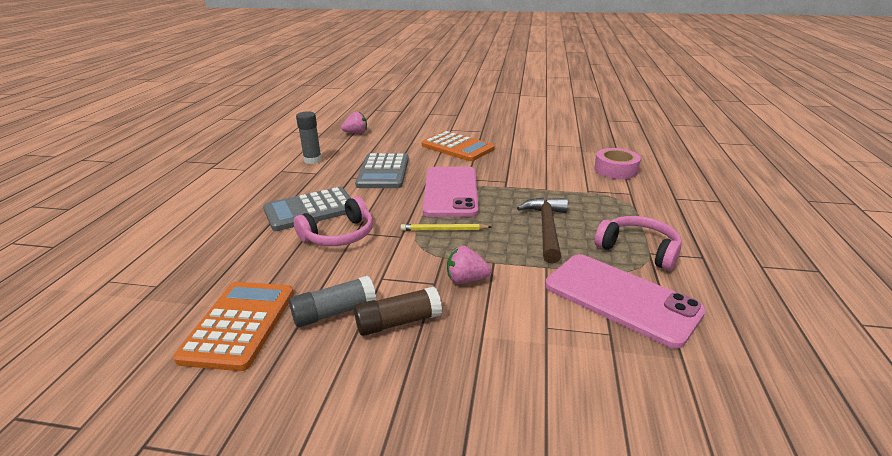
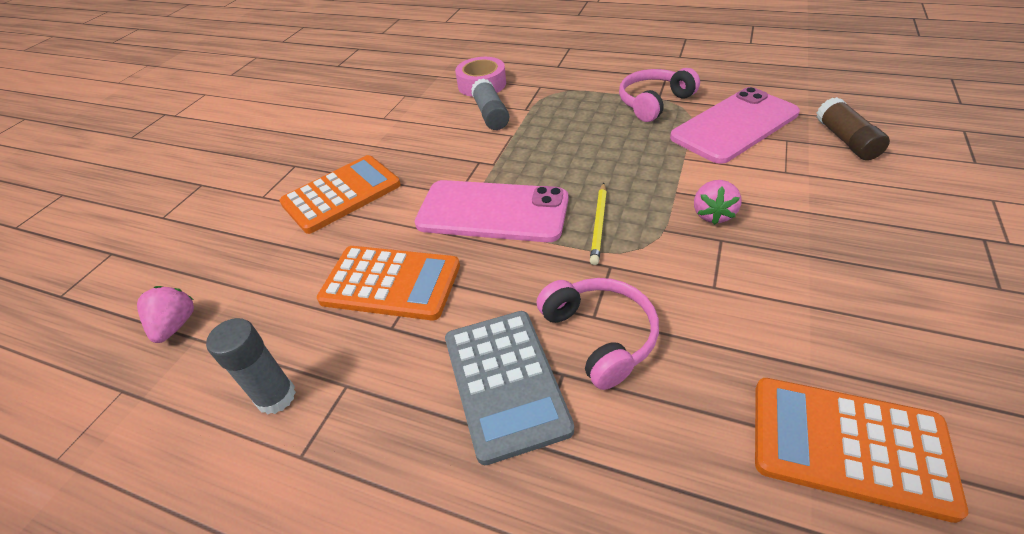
camera: 75 degrees left, 15 degrees up
(334, 312) = (796, 332): grey glue stick -> grey glue stick (491, 114)
(383, 172) = (391, 283): grey calculator -> orange calculator
(398, 322) = (802, 272): brown glue stick -> brown glue stick (846, 140)
(546, 229) = (607, 147): brown hammer -> none

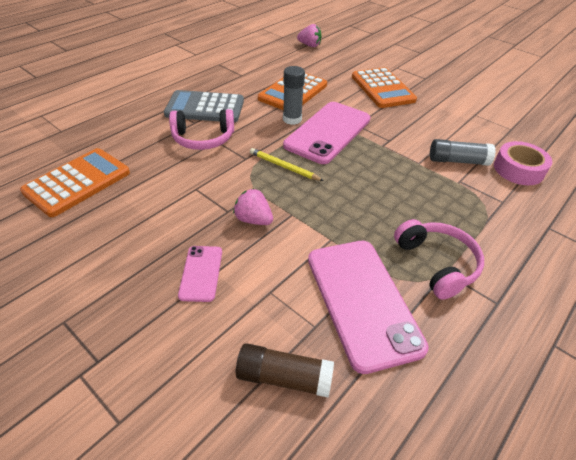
camera: 105 degrees right, 0 degrees up
(276, 397) = (250, 62): grey glue stick -> grey glue stick (292, 119)
(822, 220) = (201, 273): none -> pink phone

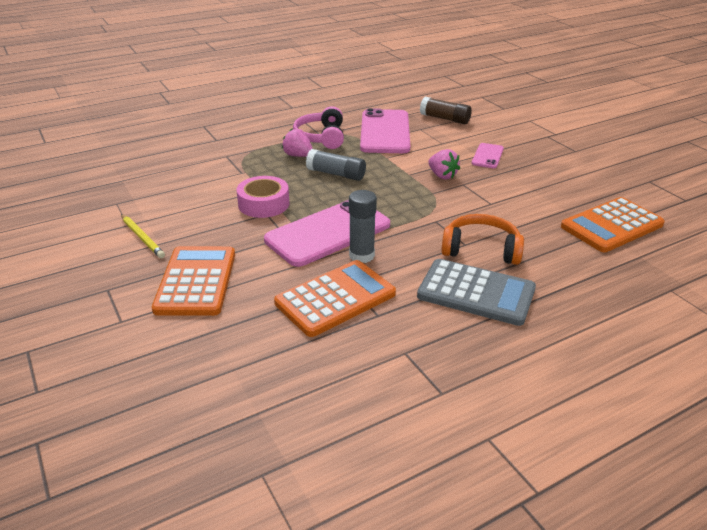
camera: 160 degrees left, 10 degrees down
(203, 138) = (481, 249): pink headphones -> orange headphones
(284, 167) = (398, 207): yellow pencil -> yellow pencil (142, 237)
(309, 45) = (223, 421): pink strawberry -> pink strawberry (298, 156)
(457, 161) = (221, 185): grey glue stick -> grey glue stick (336, 174)
(518, 169) = (176, 171): pink tape -> pink tape (263, 204)

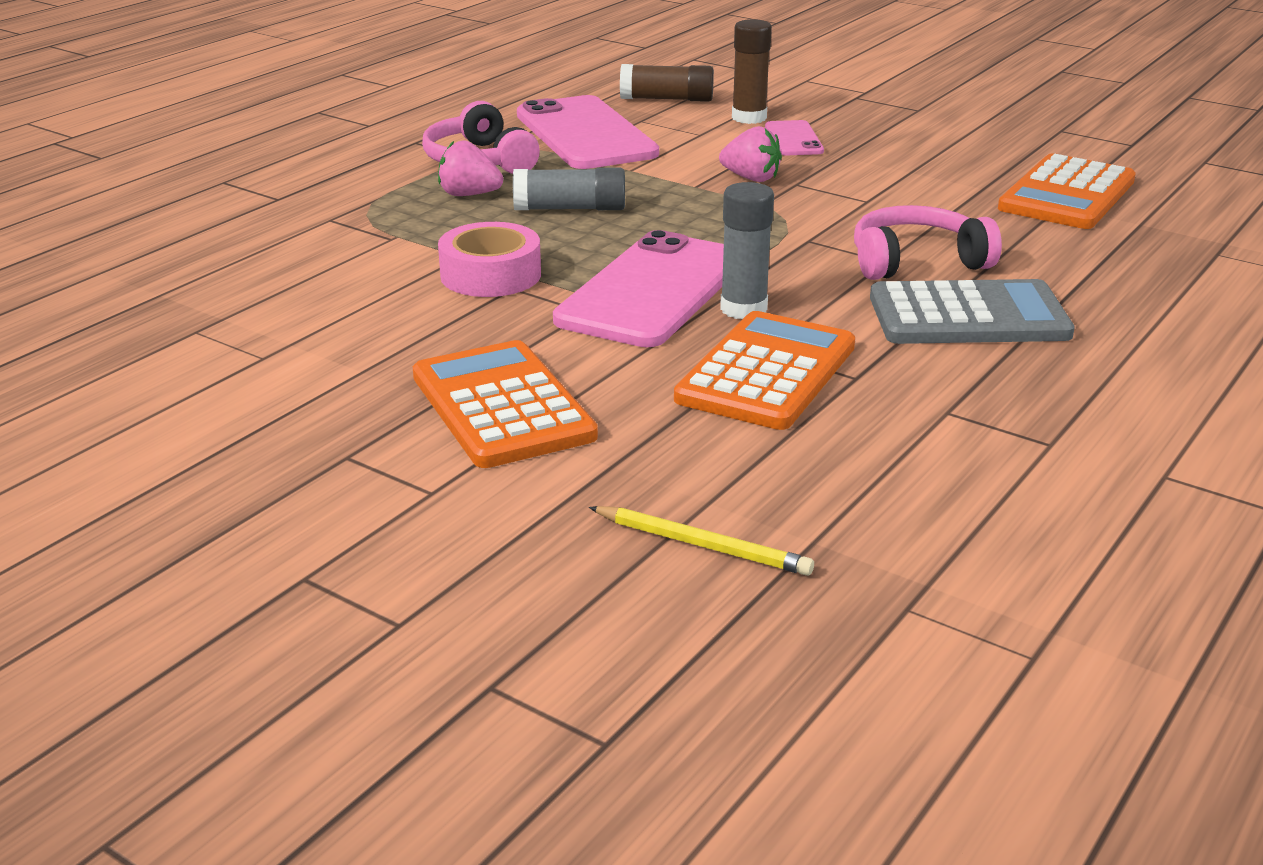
camera: 25 degrees left, 5 degrees down
(142, 237) = (318, 369): yellow pencil -> yellow pencil (702, 545)
(476, 138) = (749, 118): none -> brown glue stick
(481, 249) = (916, 261): orange headphones -> pink headphones

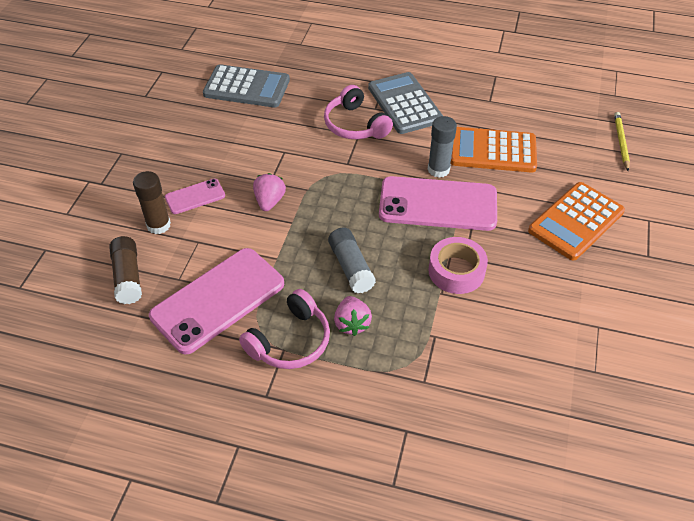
camera: 110 degrees left, 20 degrees up
(1067, 195) = (247, 87): orange calculator -> grey calculator

